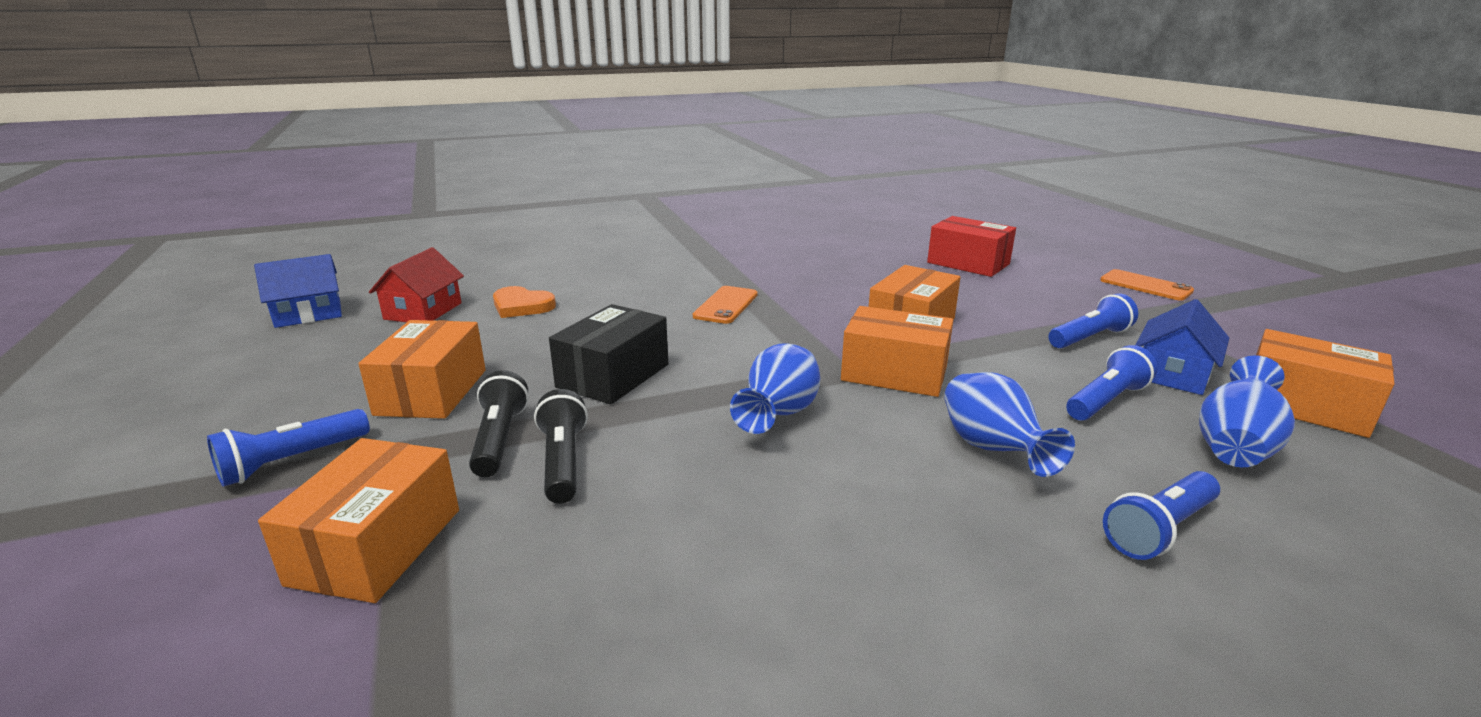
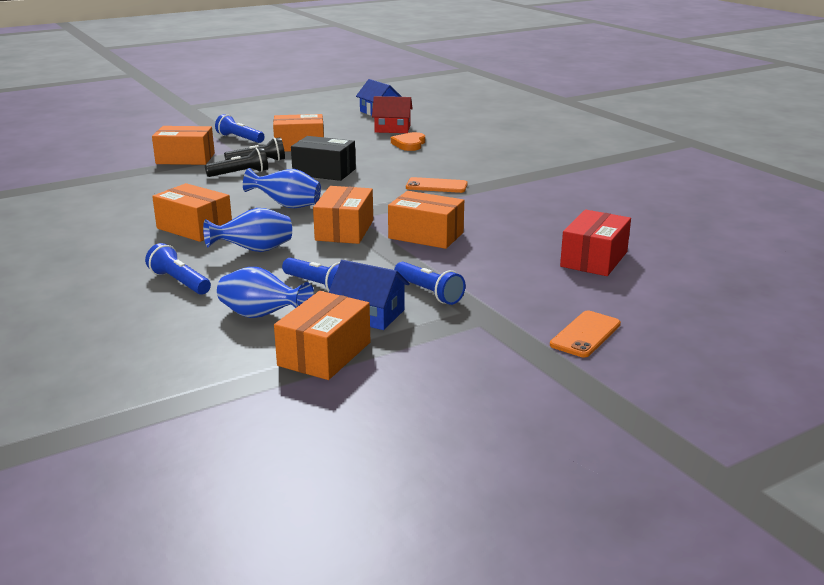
camera: 80 degrees right, 0 degrees up
(885, 518) = (194, 228): none -> orange box

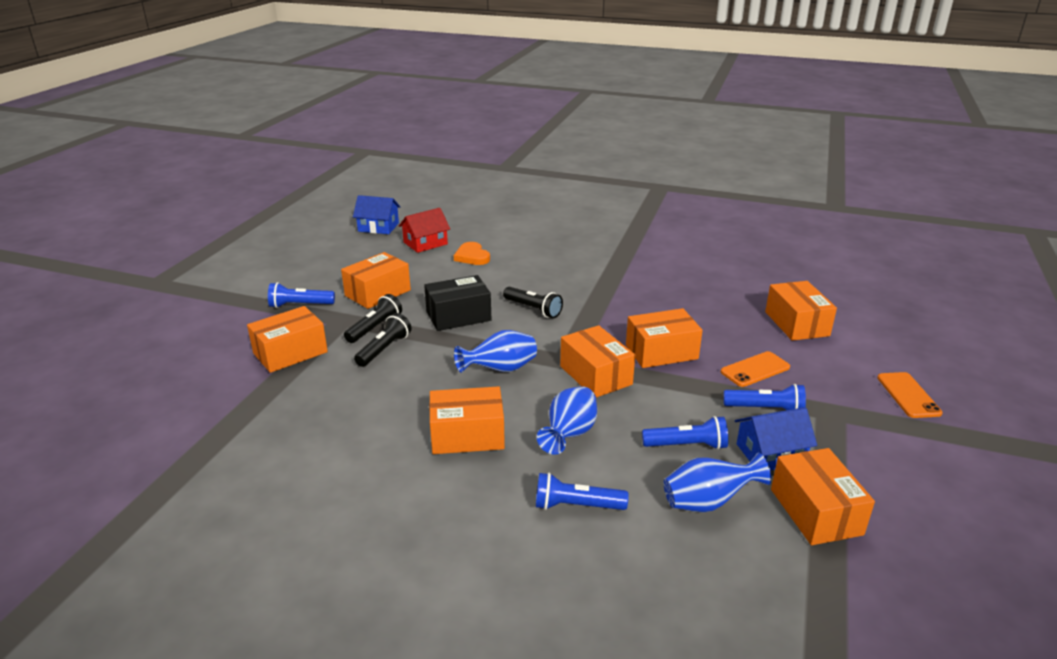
camera: 40 degrees left, 5 degrees up
(385, 184) = (533, 309): none -> black flashlight
(436, 186) = (575, 295): orange phone -> orange phone (755, 369)
(594, 259) = (797, 323): red box -> orange box

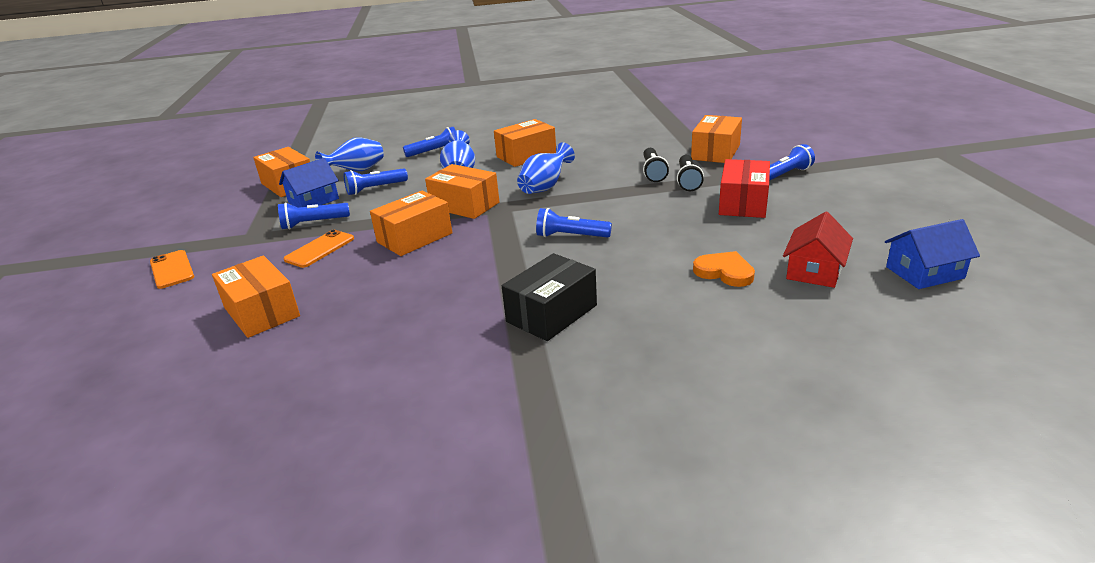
camera: 155 degrees right, 0 degrees up
(377, 293) = (743, 203): orange box -> red box
(458, 316) = (634, 209): black box -> black box (552, 313)
(533, 309) = (571, 236): black flashlight -> blue flashlight

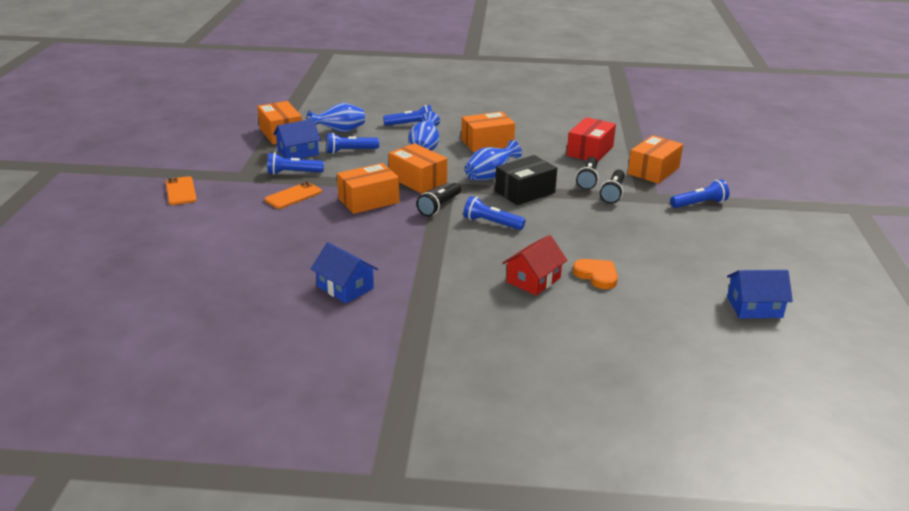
camera: 10 degrees right, 0 degrees up
(261, 312) = (240, 237): orange box -> none
(420, 351) = (345, 287): none -> blue house
(501, 229) = (439, 206): none -> black flashlight
(552, 313) = (450, 280): black box -> black box (525, 192)
(743, 203) = (647, 222): red box -> red box (590, 151)
(814, 270) = (668, 288): red house -> red house (533, 280)

